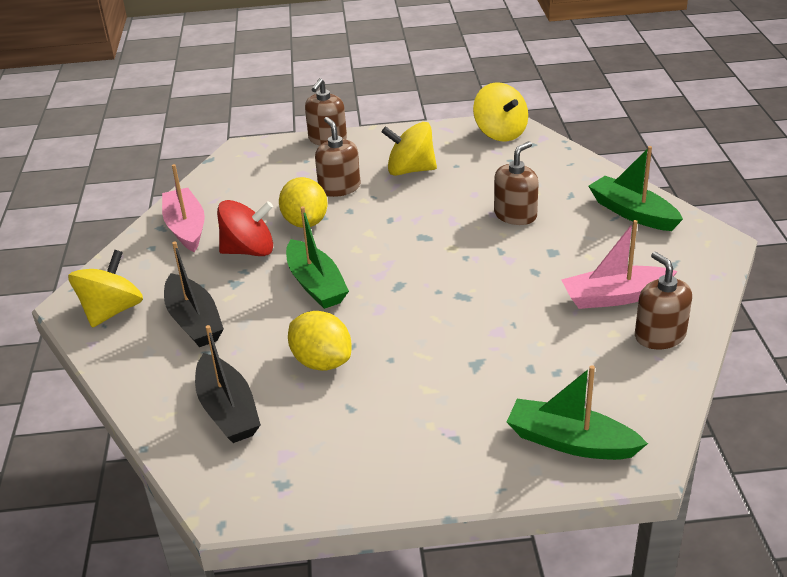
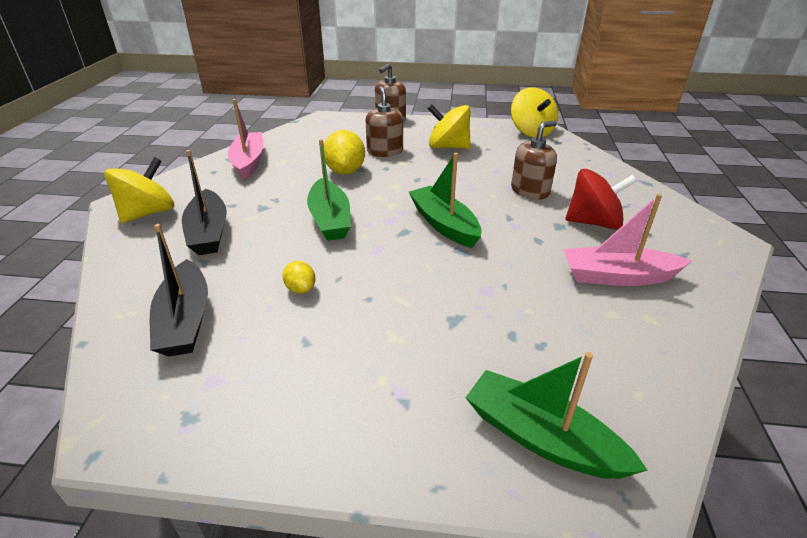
camera: 10 degrees right, 0 degrees up
(249, 250) = (288, 185): red spinning top -> red spinning top (593, 222)
(322, 362) = (300, 289): yellow lemon -> yellow lemon, size x0.53
(632, 213) = (642, 204): green boat -> green boat (444, 224)
(659, 336) = (665, 326): brown soap dispenser -> none

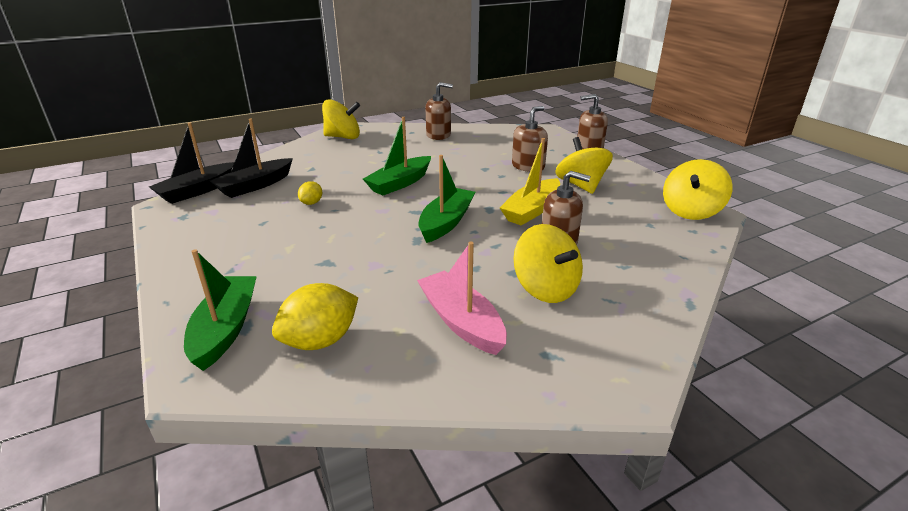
camera: 55 degrees right, 5 degrees down
(209, 232) = (342, 158): black boat -> black boat (198, 191)
(248, 162) = (438, 135): pink boat -> brown soap dispenser
(345, 171) = (473, 165): yellow lemon -> yellow lemon (320, 341)
(466, 180) = (532, 210): none -> yellow boat
(593, 222) = (545, 288): red spinning top -> yellow spinning top

